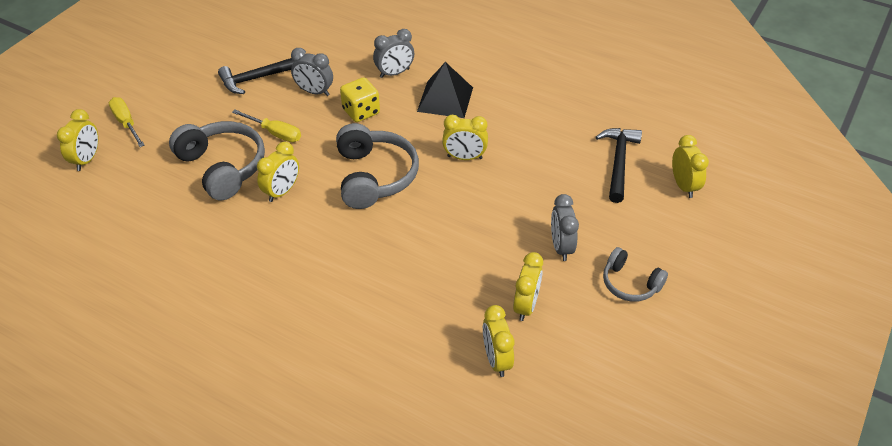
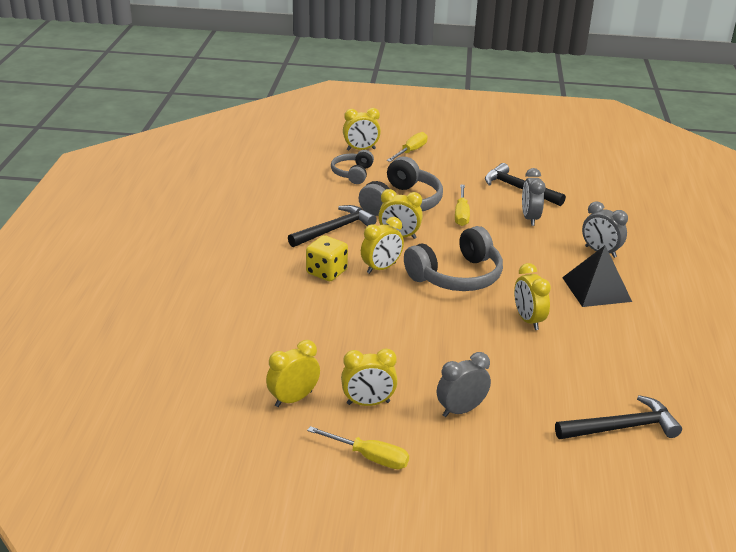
camera: 65 degrees right, 15 degrees down
(234, 236) = (334, 229): none -> black hammer
(361, 111) = (530, 248): yellow dice -> yellow dice (326, 272)
(595, 329) = (369, 457): none -> yellow screwdriver
(630, 283) = (448, 471): grey headphones -> grey headphones (352, 174)
(683, 186) = (633, 489): yellow clock -> yellow clock (381, 268)

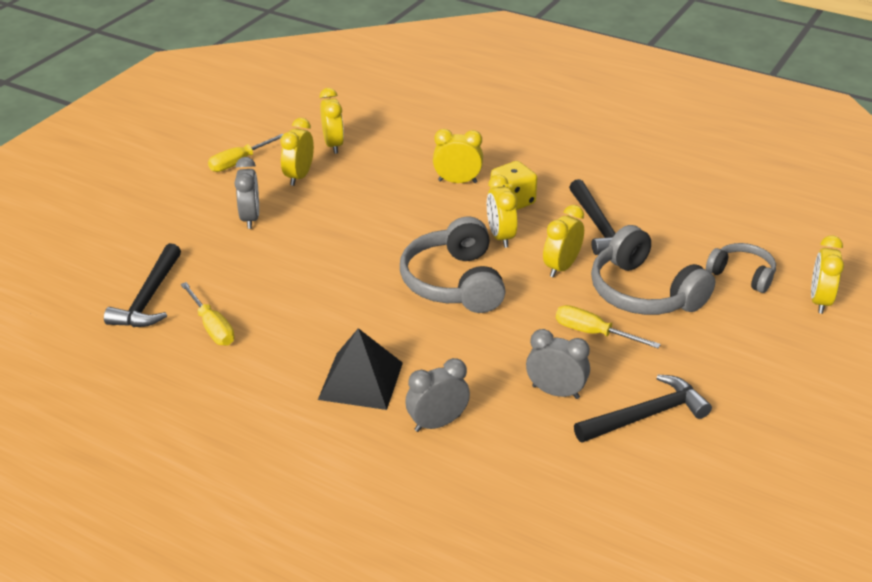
camera: 115 degrees right, 5 degrees up
(410, 151) = (803, 346): yellow screwdriver -> yellow screwdriver (212, 327)
(528, 320) = (341, 303): yellow clock -> yellow clock (457, 181)

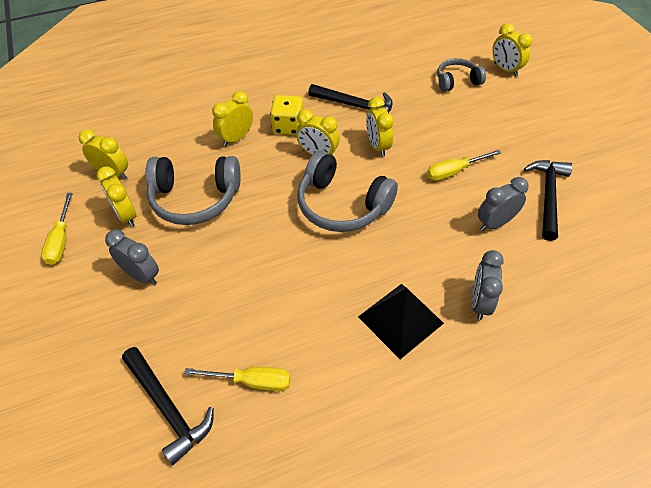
camera: 50 degrees left, 15 degrees up
(644, 292) = (436, 127): grey headphones -> grey headphones (195, 199)

